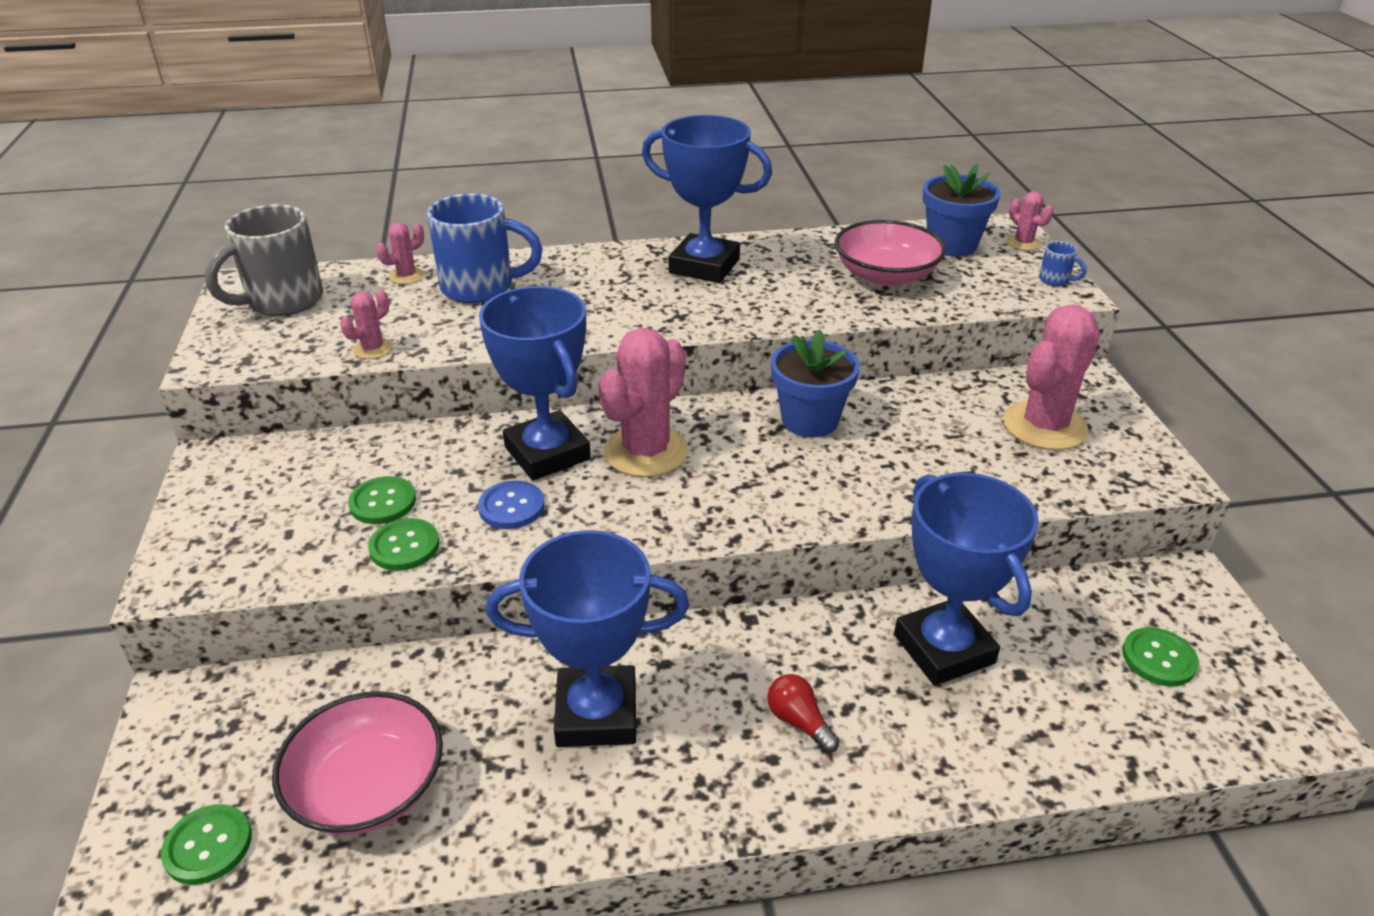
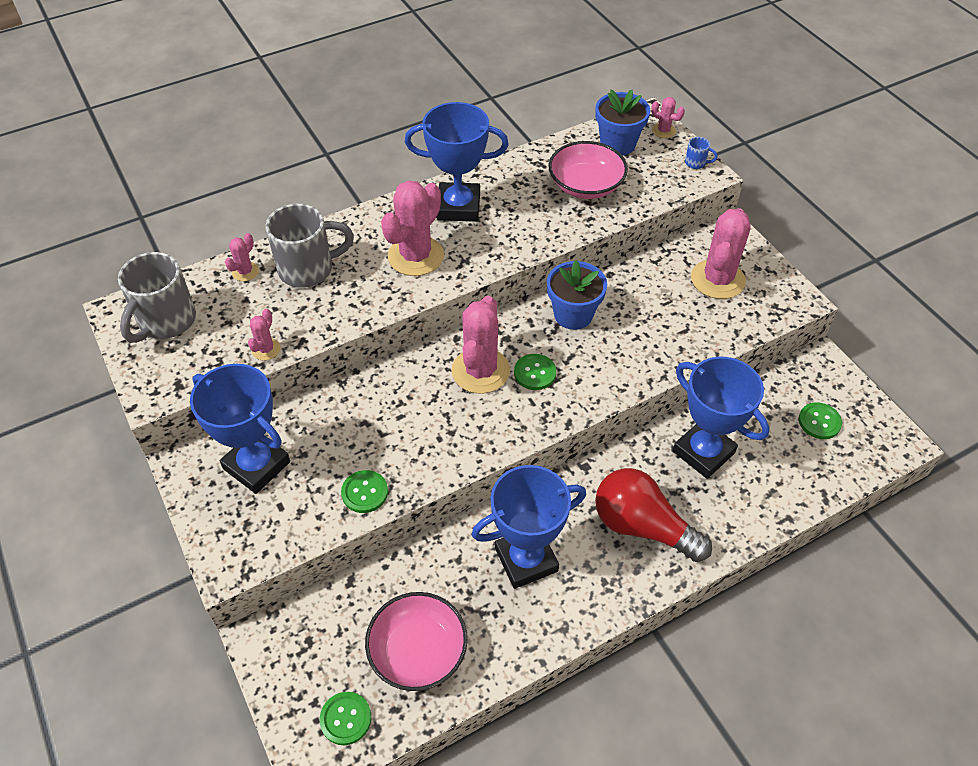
camera: 20 degrees left, 15 degrees up
(382, 502) = (329, 463): green button -> green button (535, 373)
(480, 287) = (308, 269): blue mug -> grey mug
(511, 507) = (416, 441): blue button -> none
(547, 453) = (416, 391): blue trophy -> blue trophy (256, 465)
(619, 300) = (416, 256): none -> pink cactus
(799, 722) = (642, 526): red light bulb -> red light bulb, size x2.30

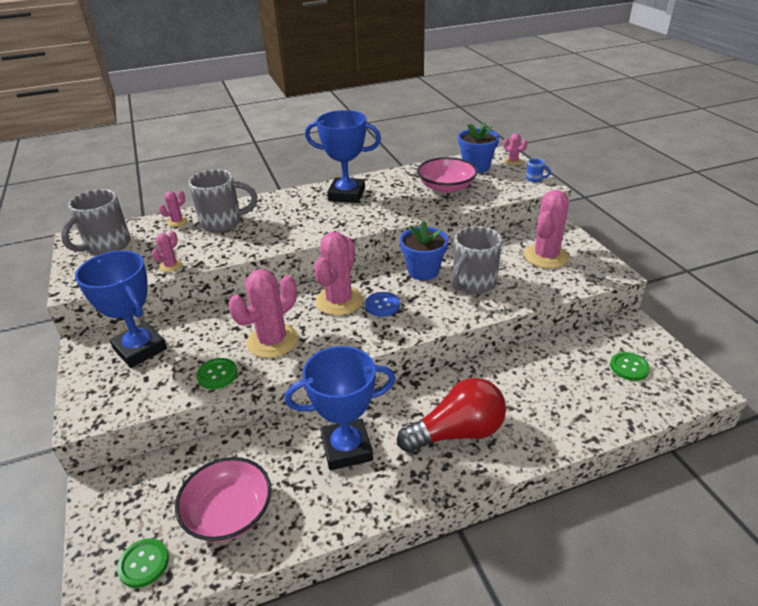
camera: 10 degrees right, 15 degrees down
(416, 256) = (305, 219): pink cactus -> pink cactus (272, 341)
(535, 373) = (382, 305): green button -> blue button
(637, 330) = (473, 283): none -> grey mug
(642, 526) = (457, 432): red light bulb -> red light bulb turned 120 degrees clockwise
(703, 452) = (521, 381): blue trophy -> none

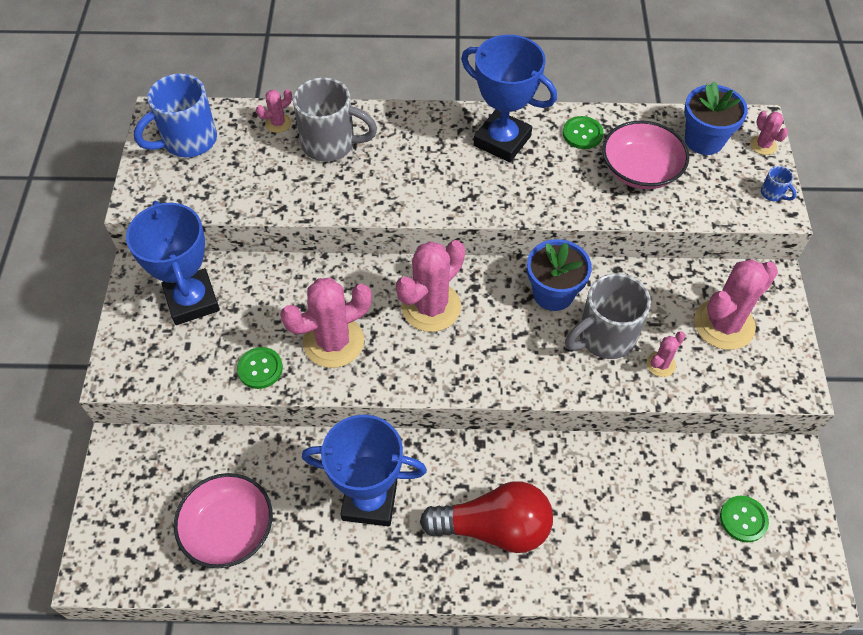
camera: 20 degrees right, 20 degrees up
(107, 246) = (188, 141): grey mug -> blue mug
(144, 563) = (138, 552): green button -> green button (582, 134)
(170, 266) = (248, 202): pink cactus -> pink cactus (660, 364)
(382, 305) = (478, 333): blue button -> none

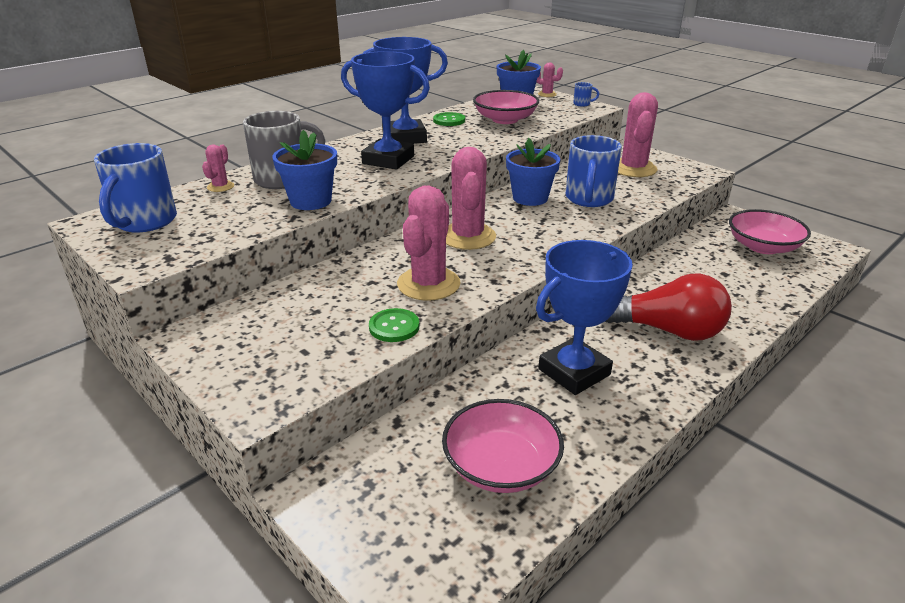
camera: 45 degrees left, 25 degrees down
(192, 300) = (267, 326): blue trophy -> blue trophy (388, 160)
(315, 194) = (310, 201): none -> blue flower pot
(494, 527) = (667, 330): red light bulb -> red light bulb turned 60 degrees clockwise
(604, 337) = (589, 199): grey mug -> blue mug
(660, 364) = (634, 194): pink cactus -> none
(743, 519) = (763, 247): green button -> pink bowl

